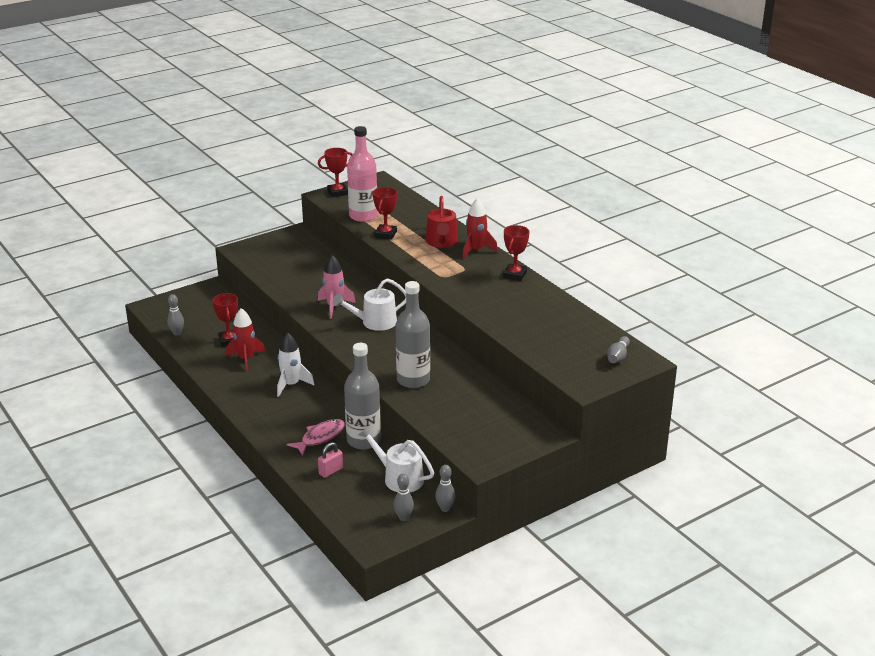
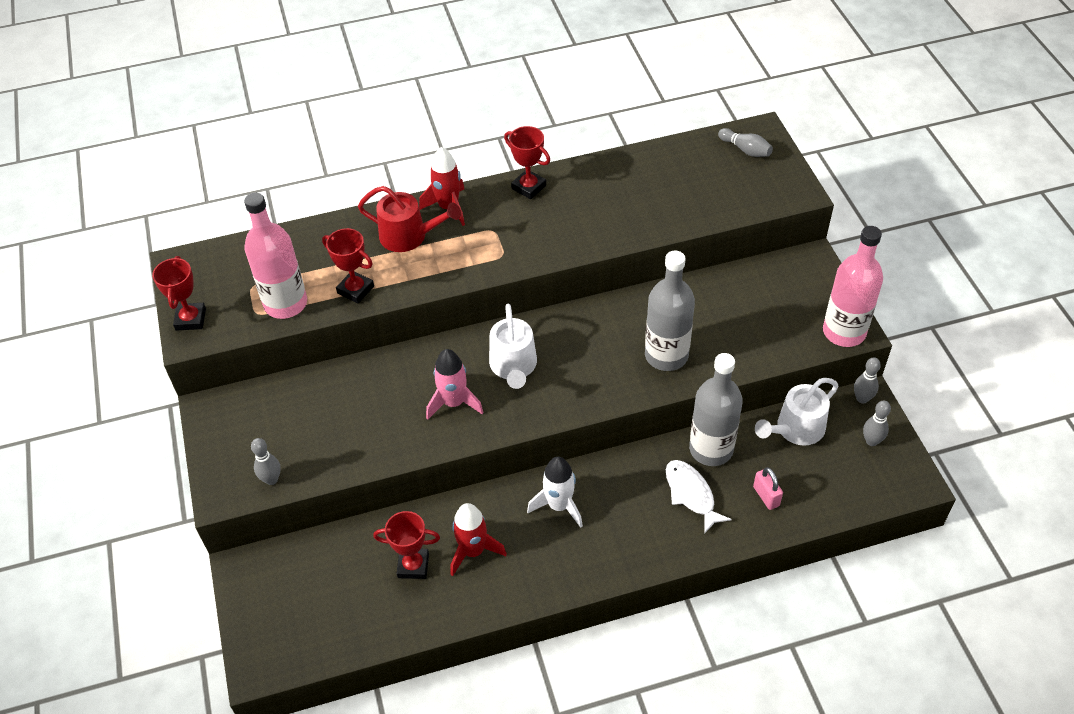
camera: 70 degrees left, 20 degrees up
(177, 333) = (360, 635): grey bowling pin -> grey bowling pin (271, 479)
(320, 437) = (691, 494): pink fish -> white fish
(478, 458) = (844, 332): none -> pink bottle

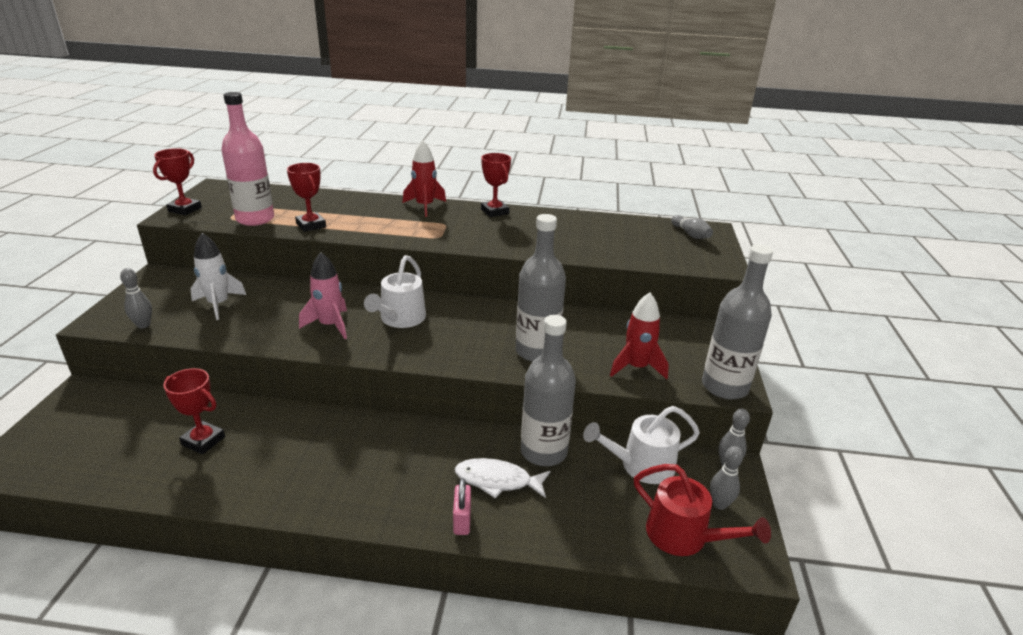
camera: 20 degrees right, 20 degrees down
(409, 236) = (380, 212): red watering can -> red watering can (684, 536)
(473, 551) = (262, 449): red rocket -> red rocket (636, 367)
(559, 505) = (368, 443): white rocket -> white rocket (219, 304)
(691, 494) = (497, 480): white fish -> white fish turned 75 degrees counterclockwise
(766, 496) = (573, 511): pink padlock -> pink padlock (462, 520)
(844, 332) = (724, 387): pink bottle -> grey bottle

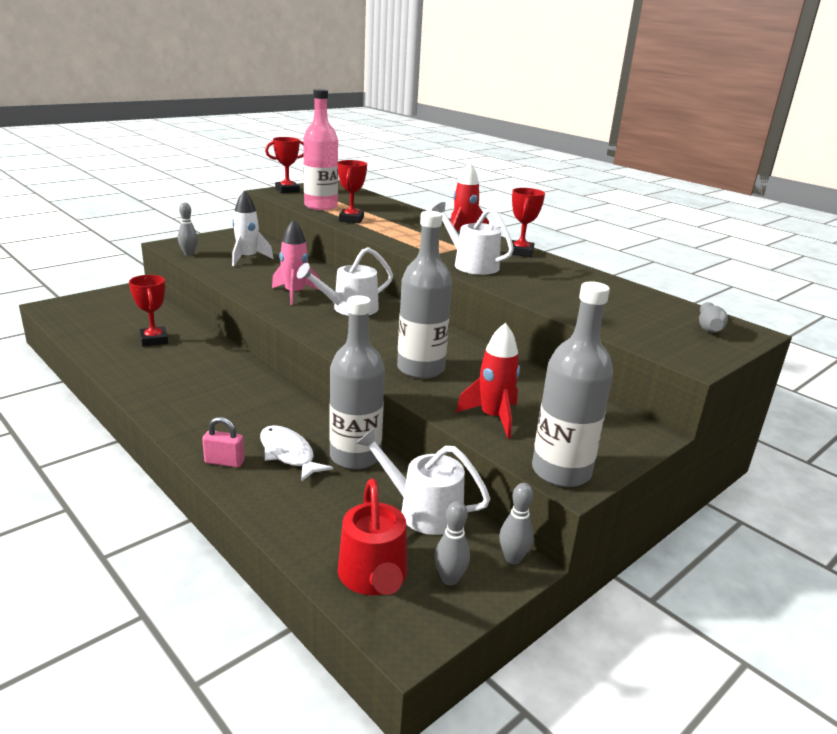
camera: 40 degrees right, 5 degrees down
(462, 520) = (224, 462): pink padlock -> pink padlock turned 60 degrees clockwise
(483, 238) = (471, 264): none -> white watering can

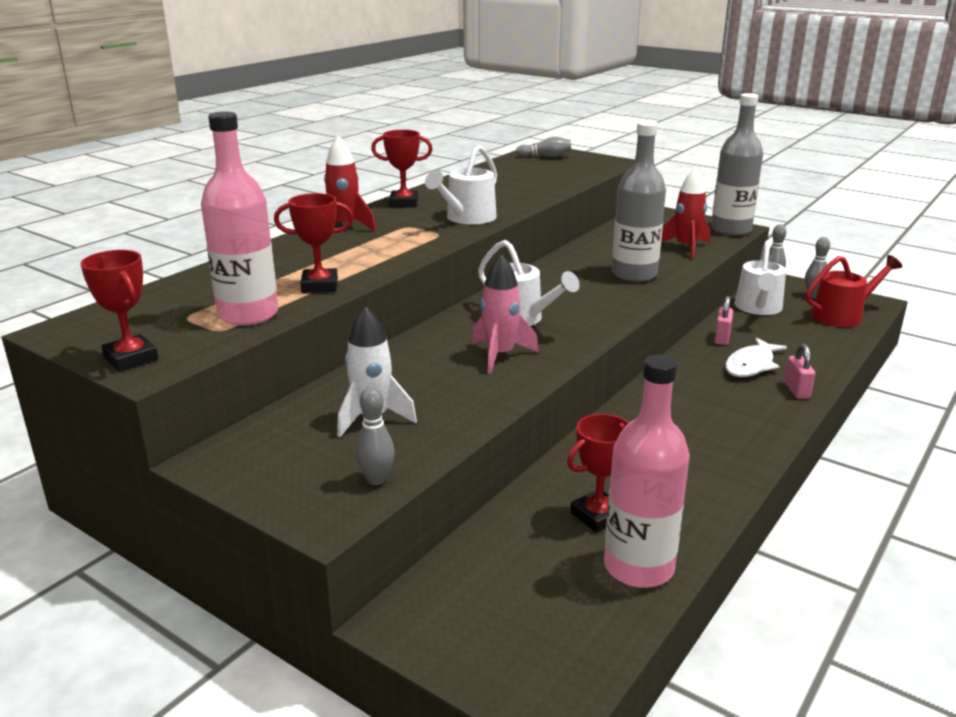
camera: 100 degrees left, 0 degrees up
(100, 340) = (638, 567): none -> pink bottle
(355, 456) = (722, 338): grey bottle -> pink padlock

